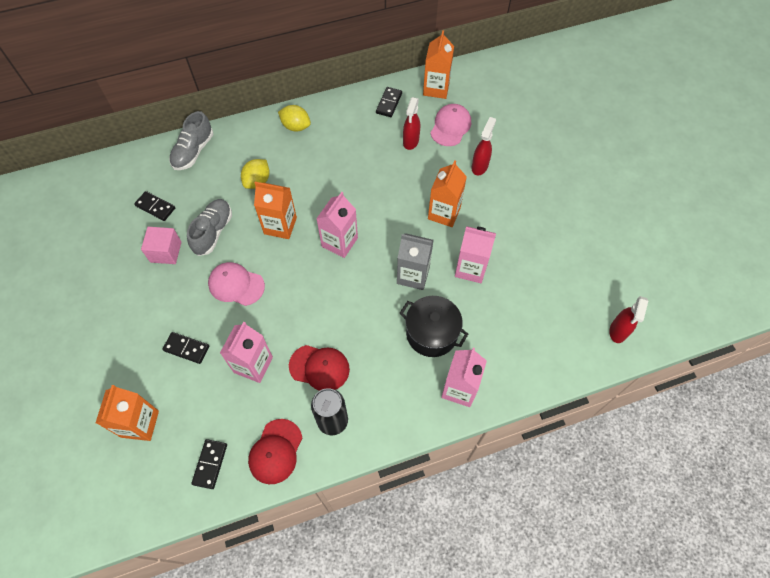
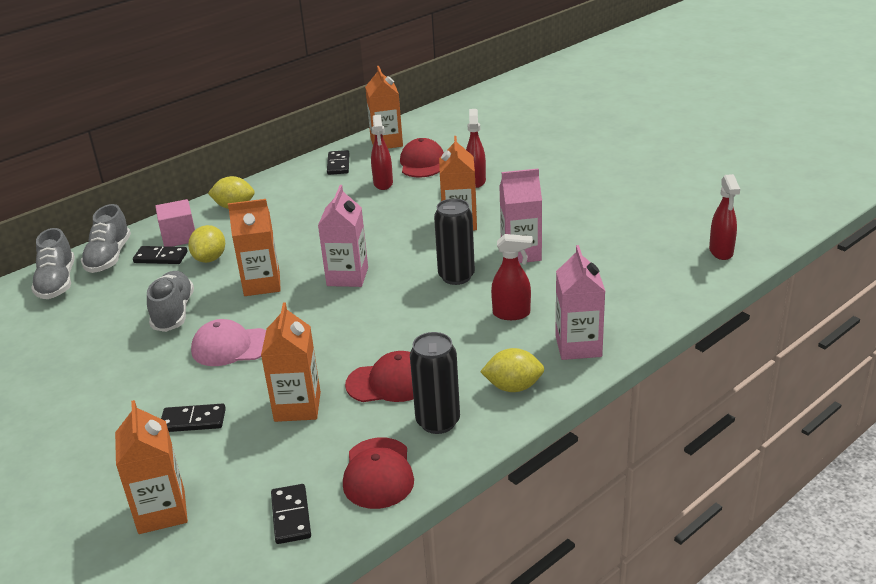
camera: 20 degrees left, 30 degrees down
(152, 166) = (57, 283): none -> grey shoe
(155, 207) = (79, 314): black domino -> black domino (160, 257)
(166, 252) = (115, 346): pink cube -> pink cube (179, 237)
(253, 365) = (297, 407): pink carton -> orange carton
(396, 410) = (513, 387): none -> yellow lemon
(413, 275) = (456, 276): grey carton -> black can
(431, 333) = (512, 314): black pot -> red spray bottle
(450, 126) = (422, 163): pink cap -> red cap

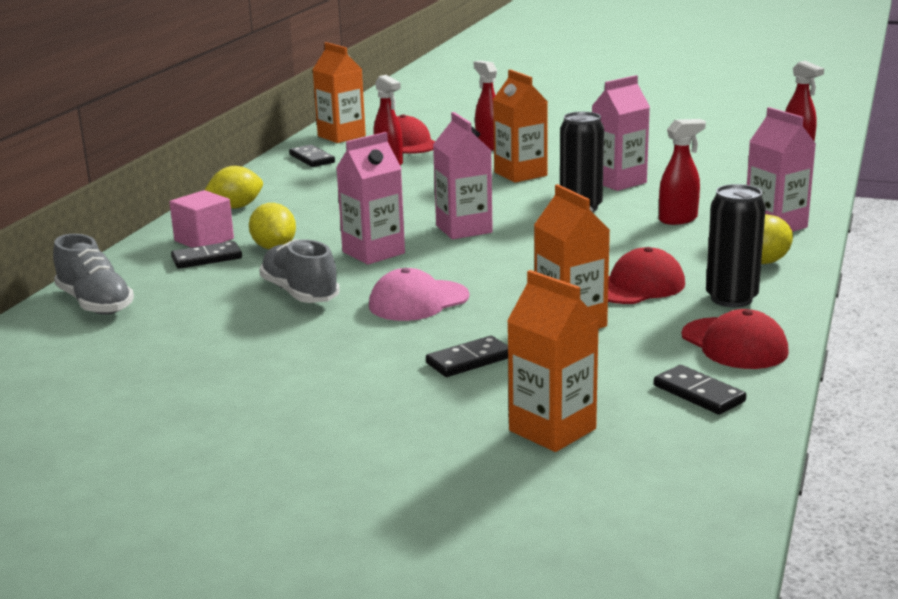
camera: 30 degrees left, 10 degrees down
(109, 257) = (134, 271): grey shoe -> none
(262, 284) = (373, 253): orange carton -> pink carton

